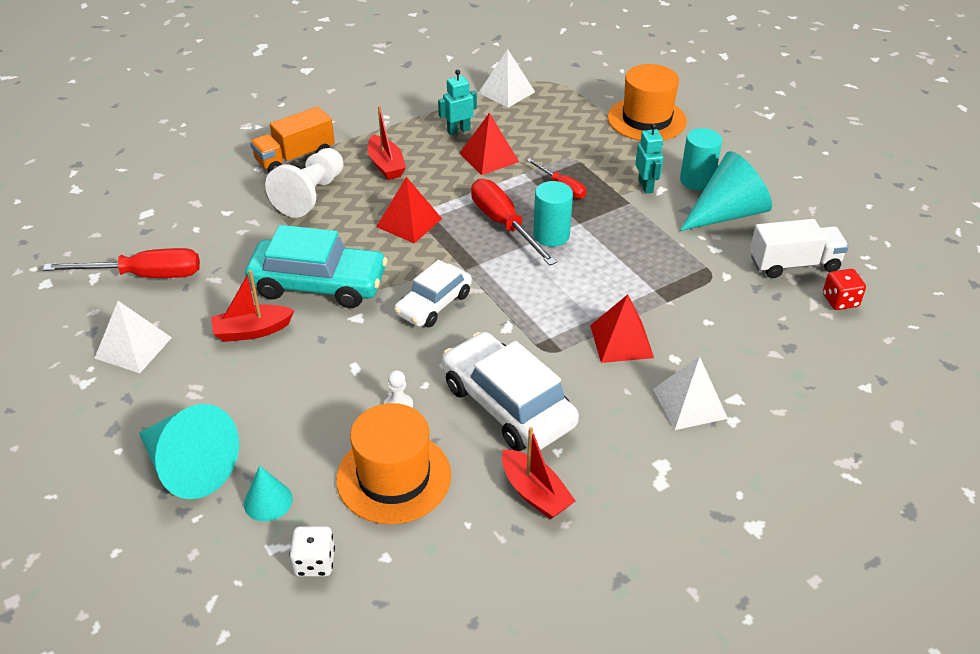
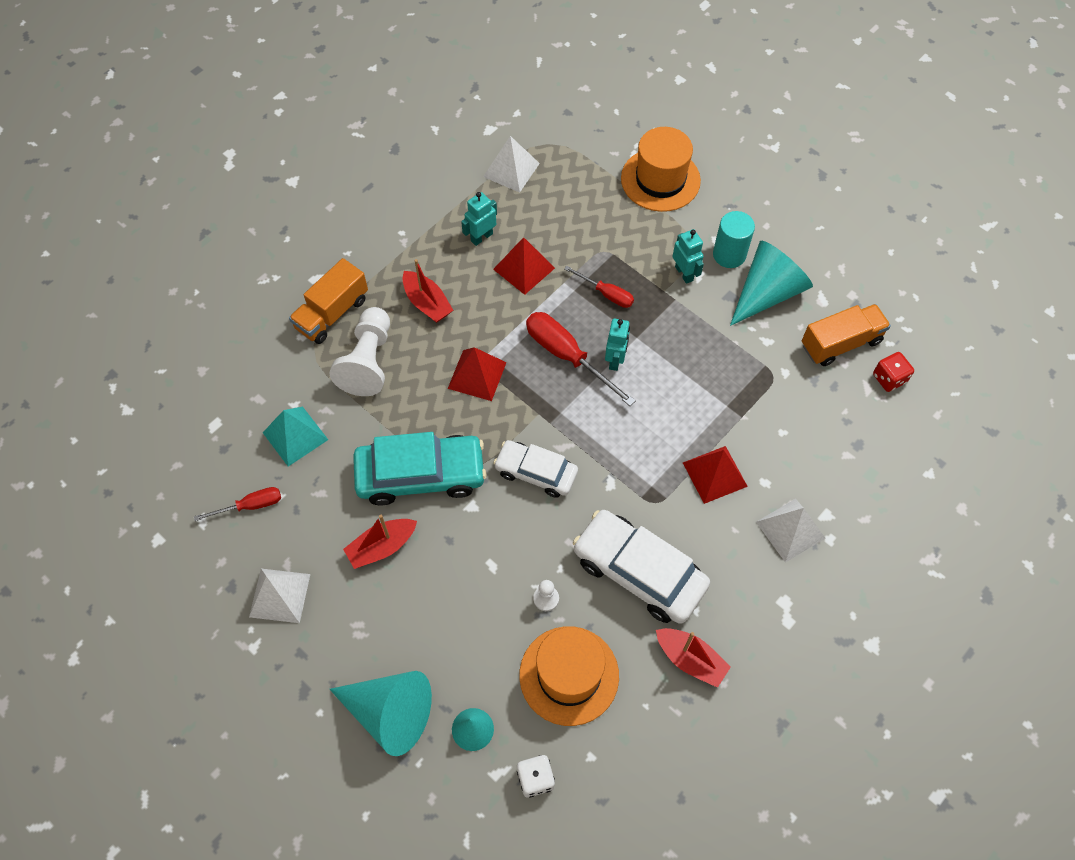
camera: 15 degrees left, 20 degrees up
(145, 276) = (250, 506): red screwdriver -> red screwdriver, size x0.58
(214, 234) = (295, 436): none -> turquoise pyramid
(434, 304) = (536, 472): white car -> white car turned 90 degrees clockwise
(551, 235) = (615, 360): turquoise cylinder -> turquoise robot
(794, 264) = (840, 343): white truck -> orange truck

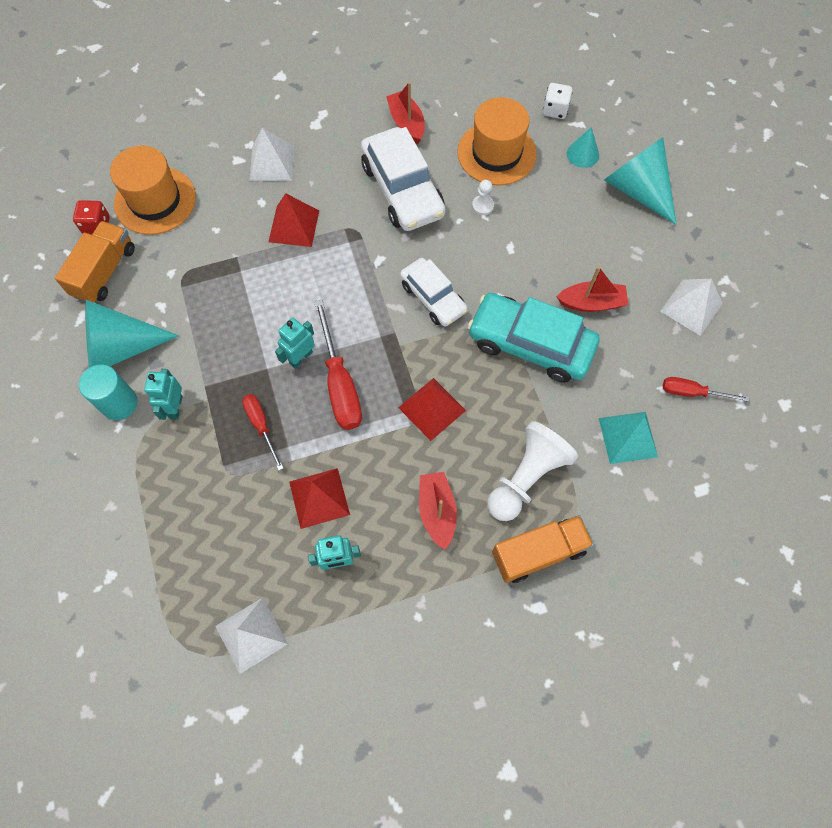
camera: 150 degrees left, 5 degrees up
(660, 179) = (110, 527): orange hat -> orange hat (155, 200)
(840, 343) = (104, 272): orange truck -> orange truck turned 105 degrees clockwise

